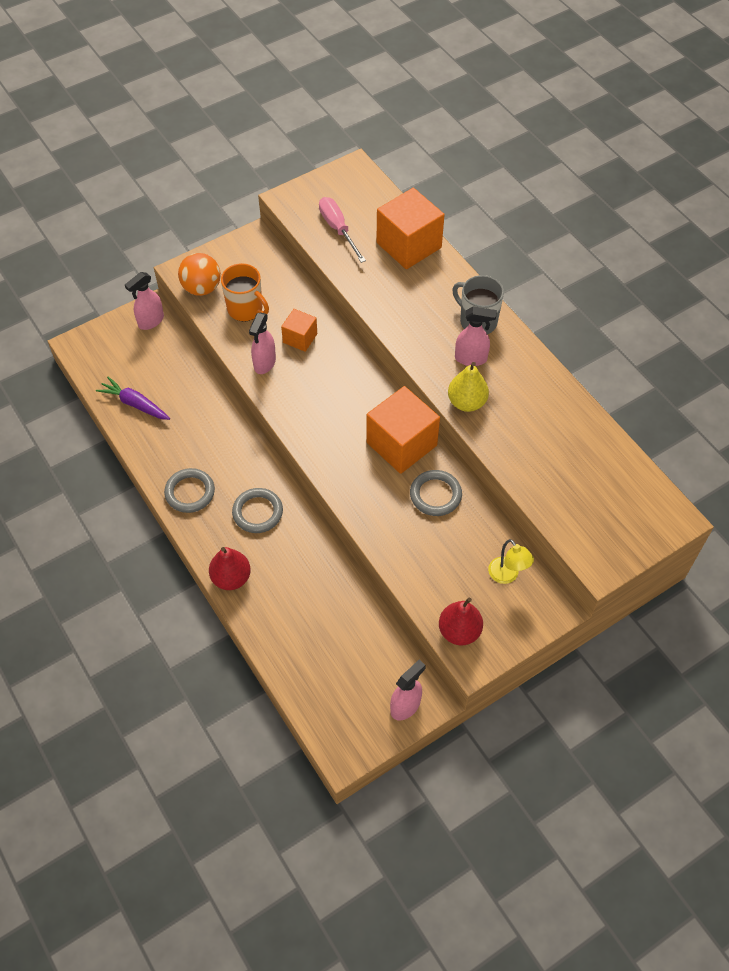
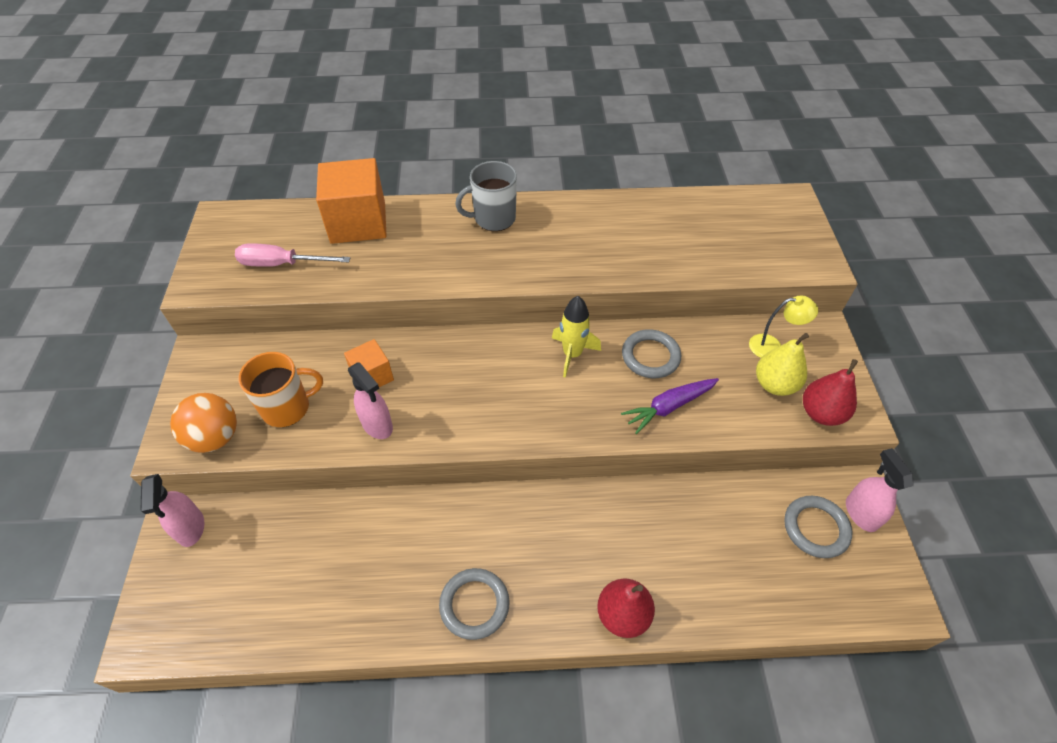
camera: 60 degrees left, 5 degrees down
(135, 404) = (297, 609): purple carrot -> purple carrot (669, 407)
(257, 512) = (549, 541): grey ring -> grey ring (815, 528)
(401, 444) = (572, 354): orange cube -> yellow rocket
(466, 402) = (582, 269): yellow pear -> yellow pear (774, 384)
(471, 358) = (533, 242): pink spray bottle -> none

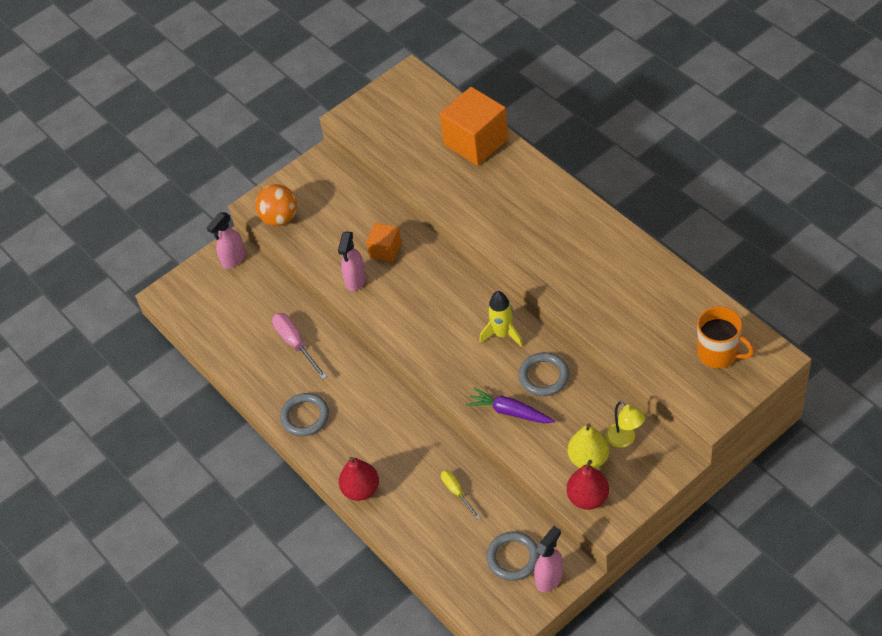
camera: 60 degrees right, 0 degrees up
(282, 264) = (404, 138): pink screwdriver -> pink screwdriver (295, 344)
(287, 407) = (327, 231): orange mug -> orange mug (719, 353)
(493, 219) = (555, 204): grey mug -> none
(698, 523) = (457, 492): none -> yellow screwdriver

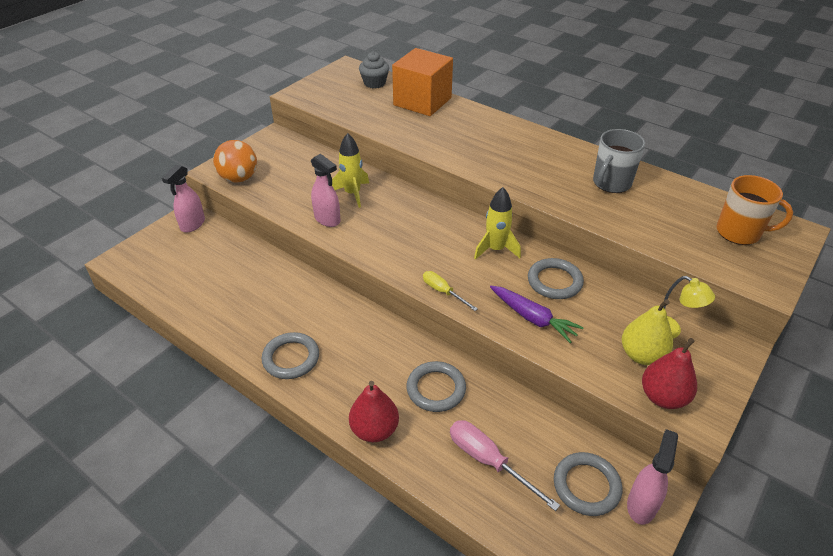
camera: 20 degrees left, 10 degrees down
(295, 344) = (269, 289): pink screwdriver -> pink screwdriver (489, 461)
(355, 280) = (327, 219): pink spray bottle -> pink spray bottle turned 45 degrees counterclockwise
(385, 250) = (352, 193): orange cube -> yellow rocket
(419, 461) = (436, 389): none -> grey ring
(432, 107) = (374, 83): none -> grey cupcake
(457, 492) = (490, 417): yellow screwdriver -> yellow screwdriver (443, 292)
(510, 412) = (533, 318): purple carrot -> purple carrot turned 150 degrees counterclockwise
(626, 279) = (611, 183): none -> grey mug

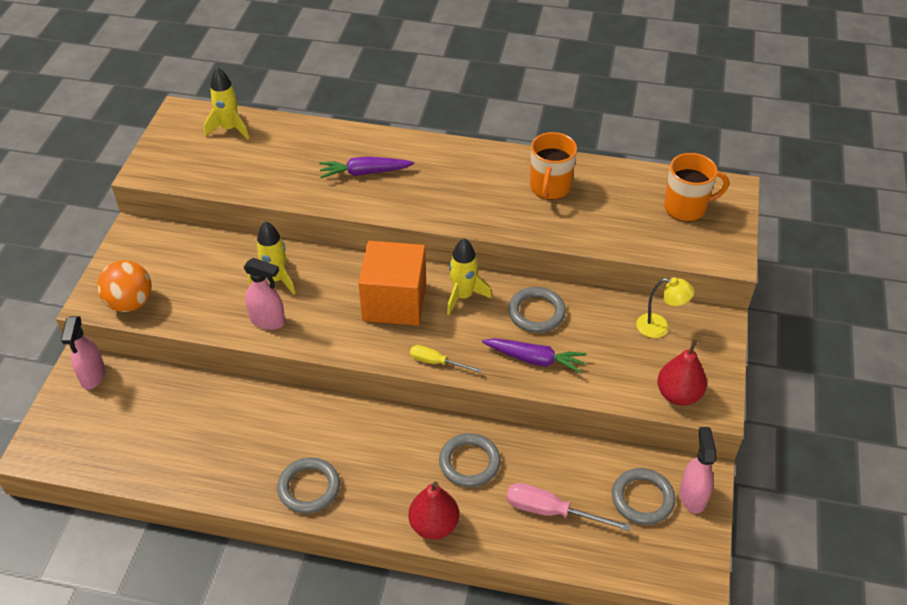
camera: 25 degrees left, 5 degrees up
(374, 83) = (229, 129): grey cupcake -> yellow rocket
(422, 101) = (301, 140): orange cube -> orange cube (394, 302)
(458, 133) = (365, 172): none -> purple carrot
(611, 183) = (550, 188): grey mug -> orange mug
(641, 355) = (645, 361): yellow pear -> none

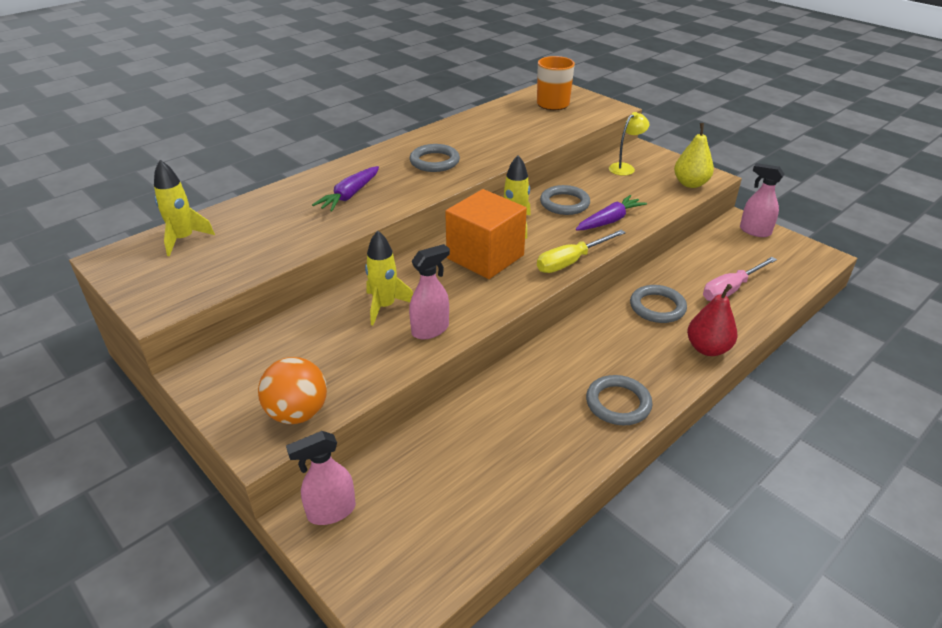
camera: 55 degrees left, 10 degrees down
(93, 376) = (331, 511): pink spray bottle -> pink spray bottle turned 120 degrees clockwise
(436, 362) = (571, 261): yellow screwdriver -> yellow screwdriver, size x1.58
(550, 188) = (474, 135): orange mug -> none
(642, 499) = (744, 249): grey ring -> grey ring (434, 161)
(678, 395) = (690, 184): red pear -> yellow pear

